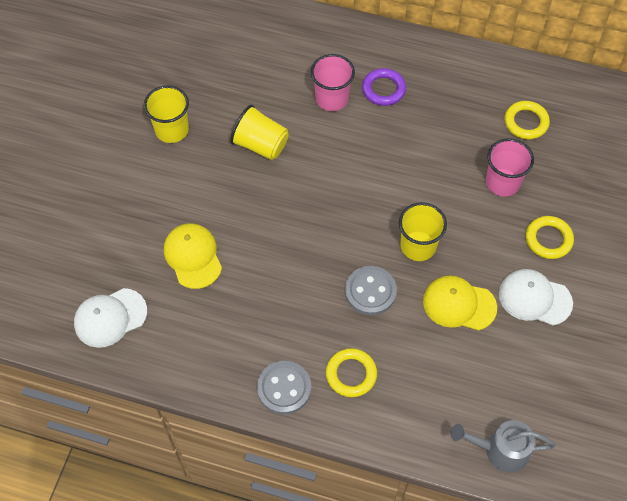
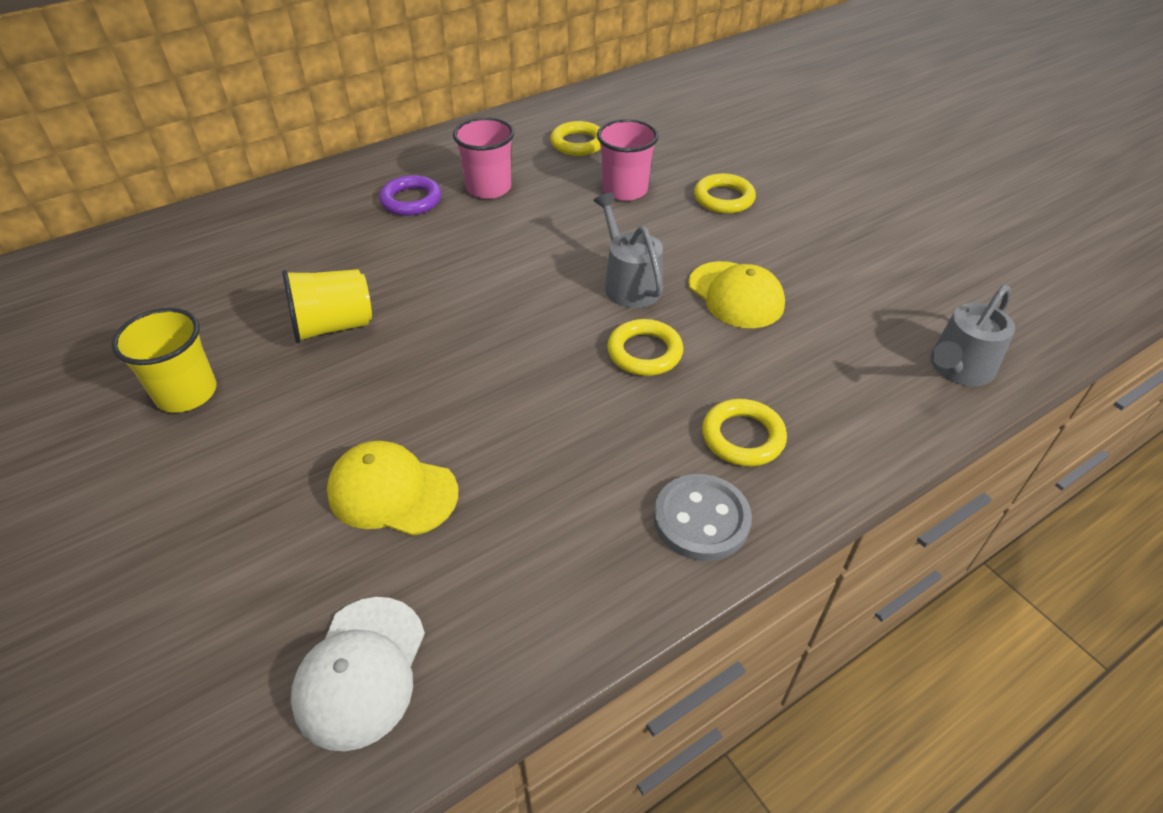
camera: 50 degrees left, 15 degrees down
(332, 98) = (364, 239): pink cup -> pink cup (488, 188)
(370, 291) = (644, 352): grey button -> yellow ring
(418, 246) = (629, 283): yellow cup -> grey watering can
(459, 304) = (736, 295): yellow cap -> yellow cap turned 90 degrees counterclockwise
(534, 298) = (783, 242): white cap -> none

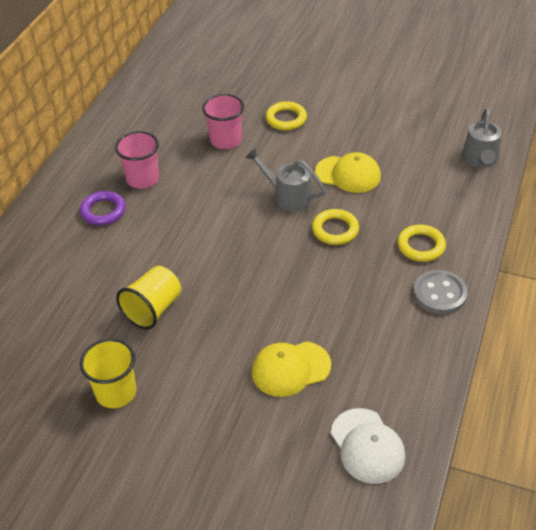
camera: 35 degrees left, 0 degrees up
(578, 143) = (163, 122): yellow ring -> none

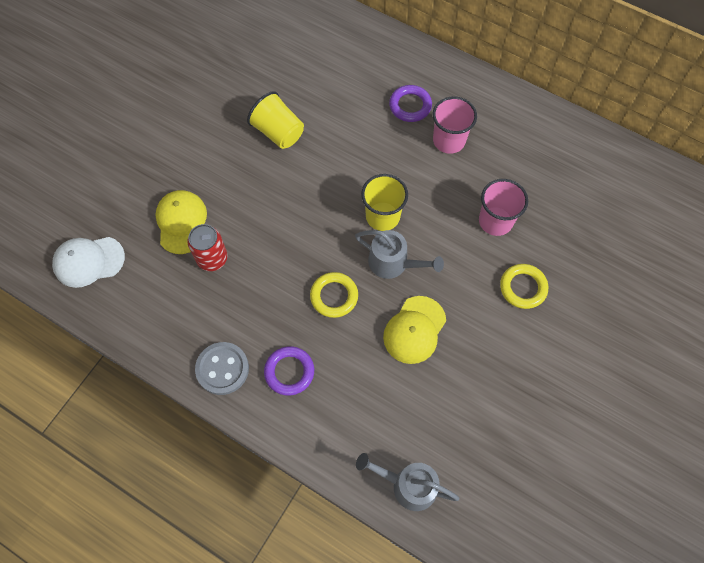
camera: 100 degrees right, 20 degrees up
(116, 392) = (203, 100): yellow cup -> yellow cup (382, 216)
(288, 196) = (393, 263): grey watering can -> grey watering can turned 75 degrees clockwise
(326, 330) = (212, 258): none -> red can
(421, 246) = (289, 372): yellow ring -> purple ring

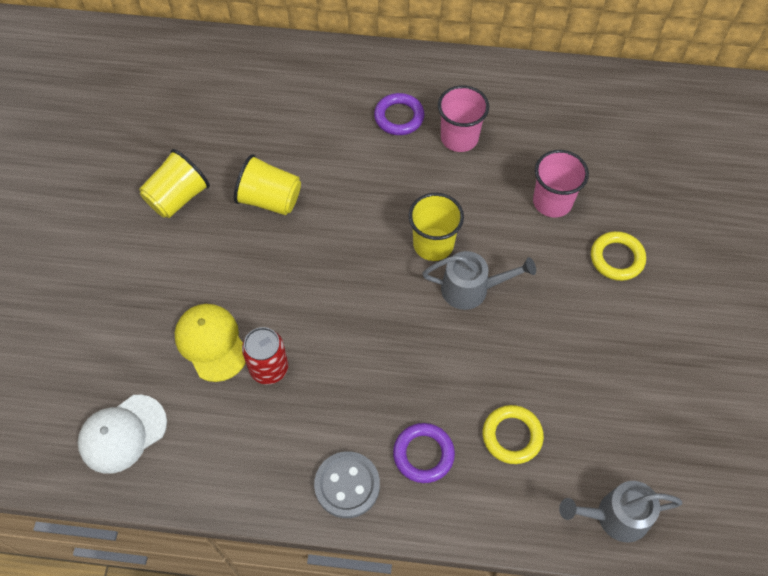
camera: 25 degrees left, 5 degrees down
(213, 104) = (177, 198): none -> yellow cup
(334, 296) = (427, 351): yellow ring -> yellow ring (512, 436)
(414, 330) = (532, 349): yellow cap -> none

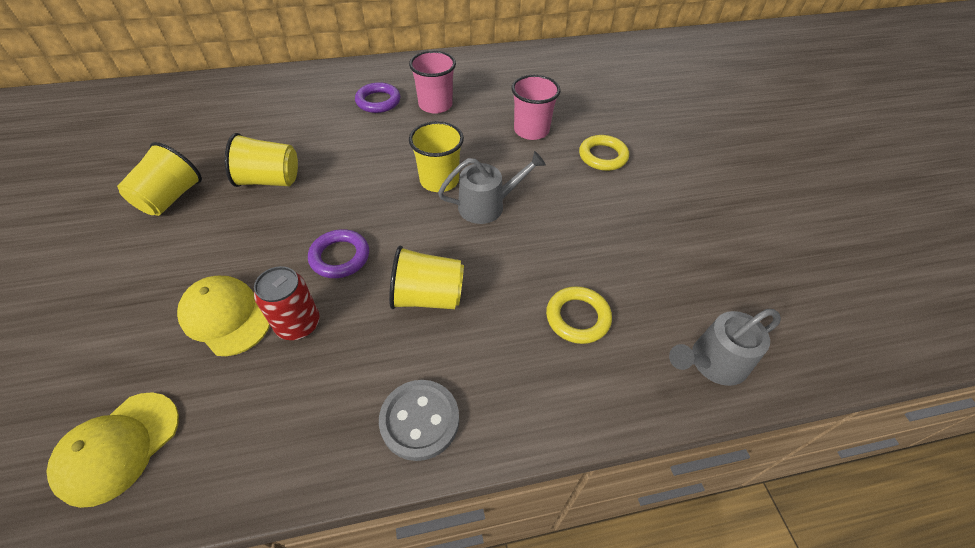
camera: 20 degrees left, 10 degrees down
(122, 434) = (118, 447): white cap -> yellow cap
(385, 374) = (428, 297): none -> yellow cup
(423, 454) = (494, 361): purple ring -> purple ring (340, 257)

